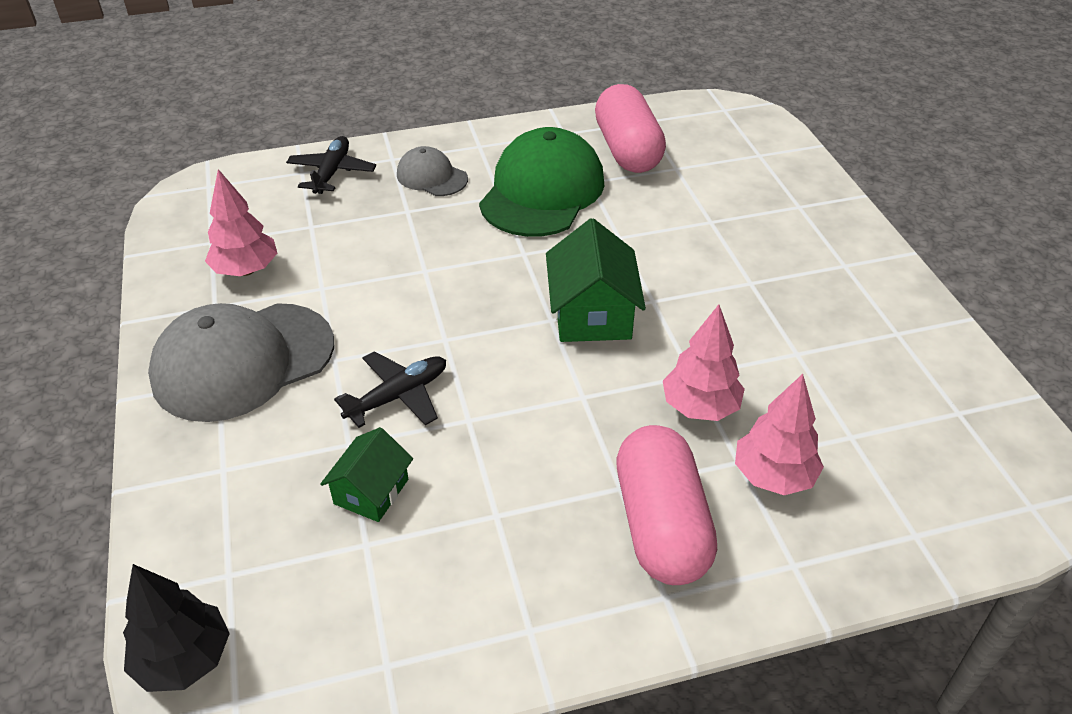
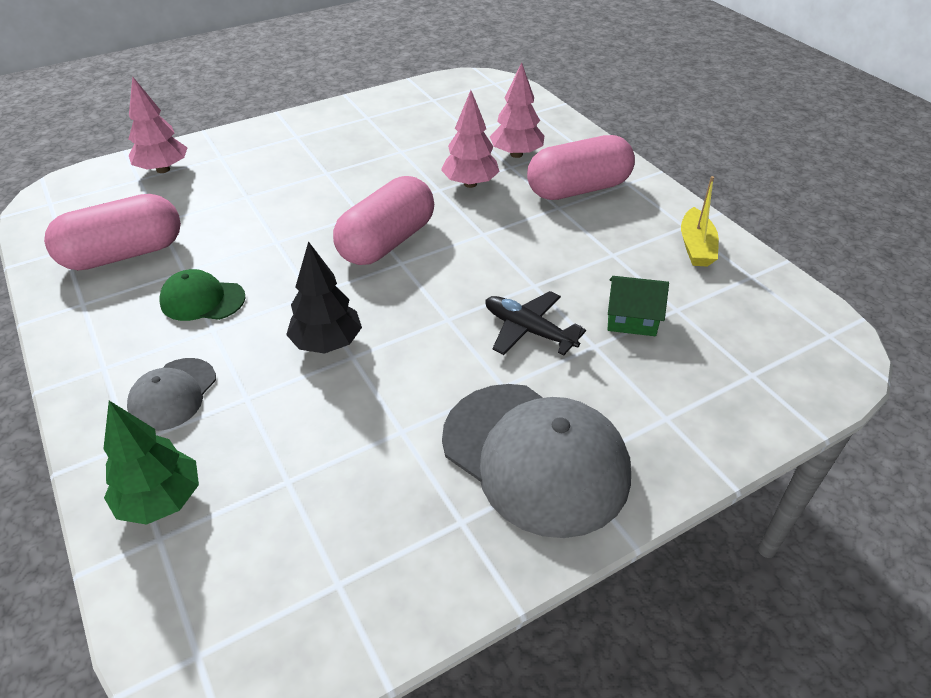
camera: 105 degrees left, 0 degrees up
(184, 659) = (827, 372): black tree -> black tree (327, 343)
(246, 270) = (388, 516): pink tree -> pink tree (163, 169)
(332, 172) = (161, 500): black plane -> green tree
(477, 622) = (696, 247): none -> yellow boat
(542, 191) = (202, 300): green cap -> green cap, size x0.51
(592, 314) = (387, 242): green house -> pink capsule

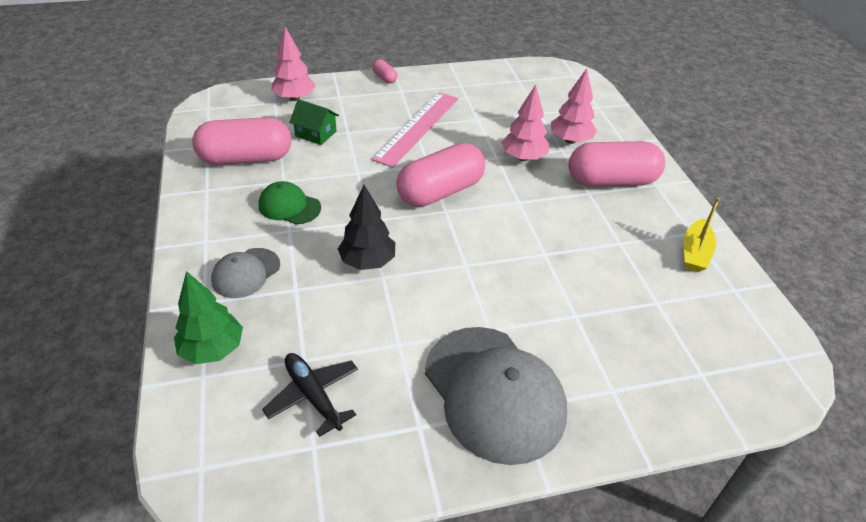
camera: 15 degrees right, 0 degrees up
(271, 125) = (385, 78): none -> pink capsule
(332, 174) = (417, 128): none -> pink ruler
(528, 330) = (526, 290): black plane -> black plane (313, 396)
(631, 319) = (615, 301): green house -> green house (316, 134)

